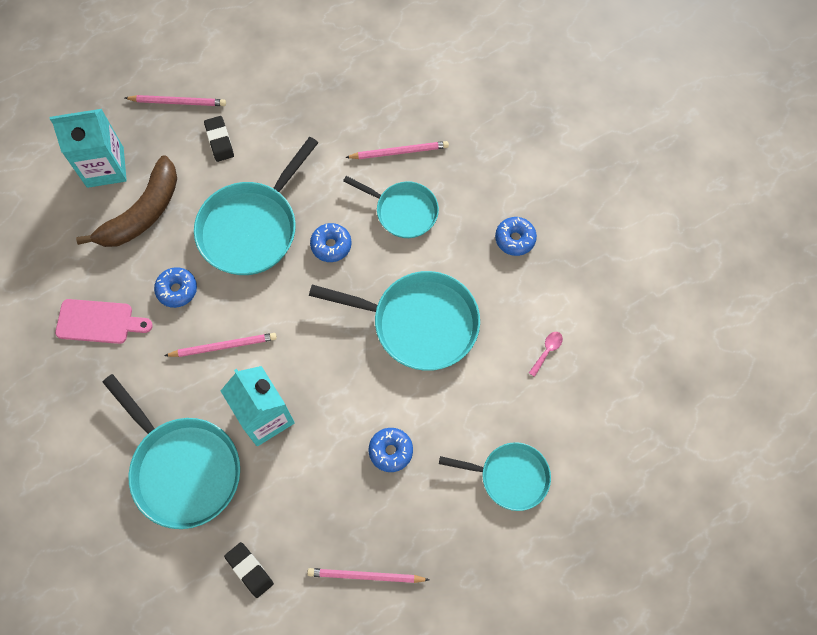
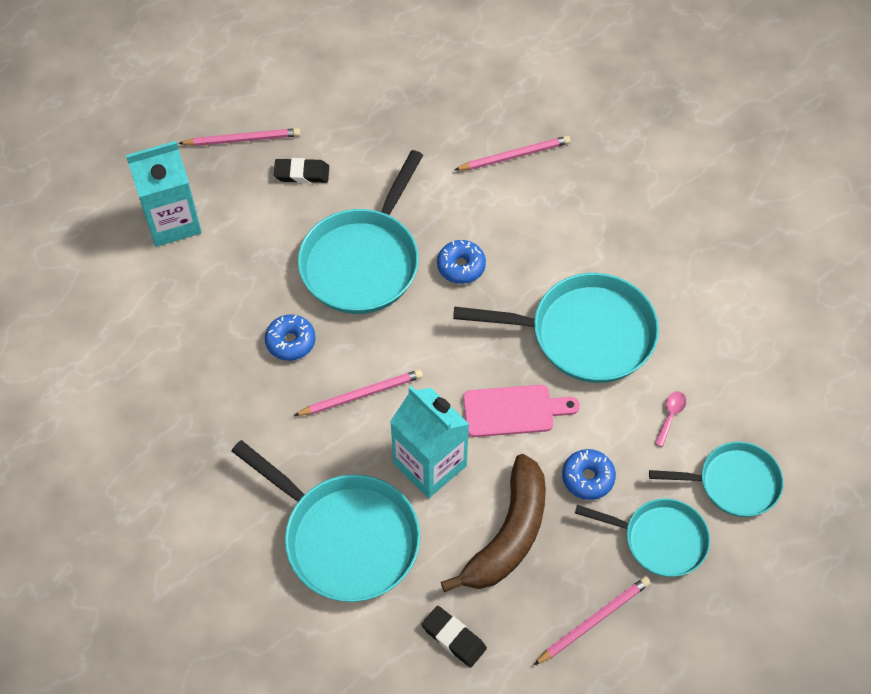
camera: 10 degrees left, 10 degrees down
(99, 322) = (205, 391): pink cutting board -> pink cutting board (513, 411)
(143, 213) = (229, 264): brown banana -> brown banana (509, 535)
(219, 140) = (302, 173): black eraser -> black eraser turned 60 degrees counterclockwise
(365, 576) = (593, 621): pink pencil -> pink pencil turned 150 degrees clockwise
(403, 211) = (535, 218): turquoise pan -> turquoise pan (660, 540)
(515, 239) = (671, 228): blue donut -> none
(547, 351) = (739, 341): pink spoon -> pink spoon (670, 416)

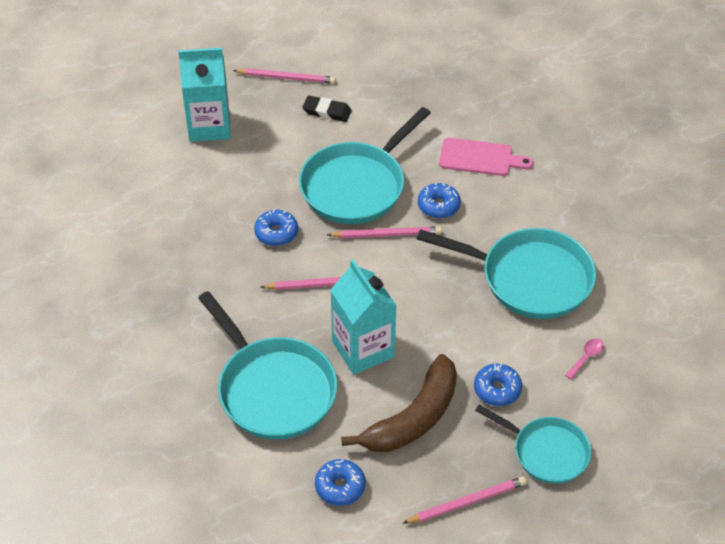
camera: 15 degrees right, 10 degrees down
(453, 638) = (340, 487): black eraser -> blue donut
(513, 411) = (448, 324): pink cutting board -> pink cutting board (480, 158)
(514, 156) = (511, 132): pink pencil -> pink pencil (386, 234)
(733, 483) = (627, 422): turquoise pan -> none

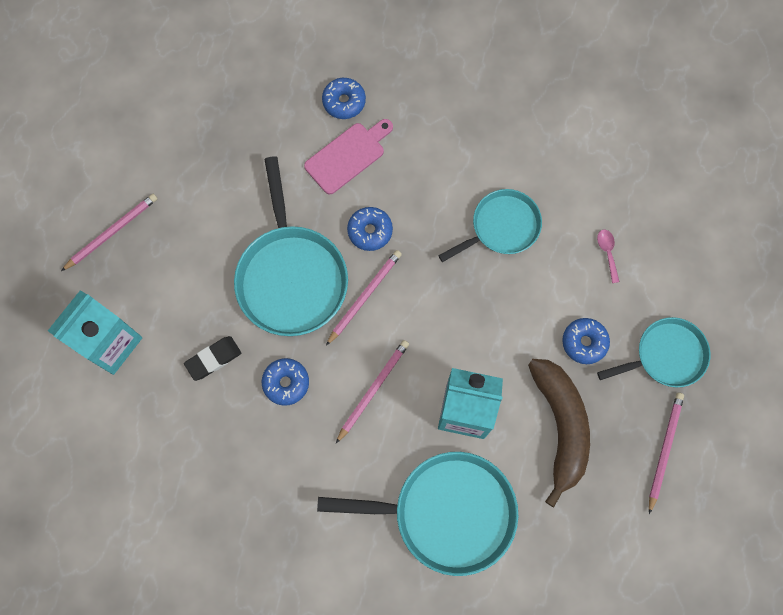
camera: 50 degrees left, 25 degrees up
(327, 111) = (184, 231): black eraser -> black eraser (213, 359)
(340, 487) = (579, 533): blue donut -> blue donut (344, 102)
(530, 278) = (501, 227): turquoise pan -> turquoise pan, size x0.62

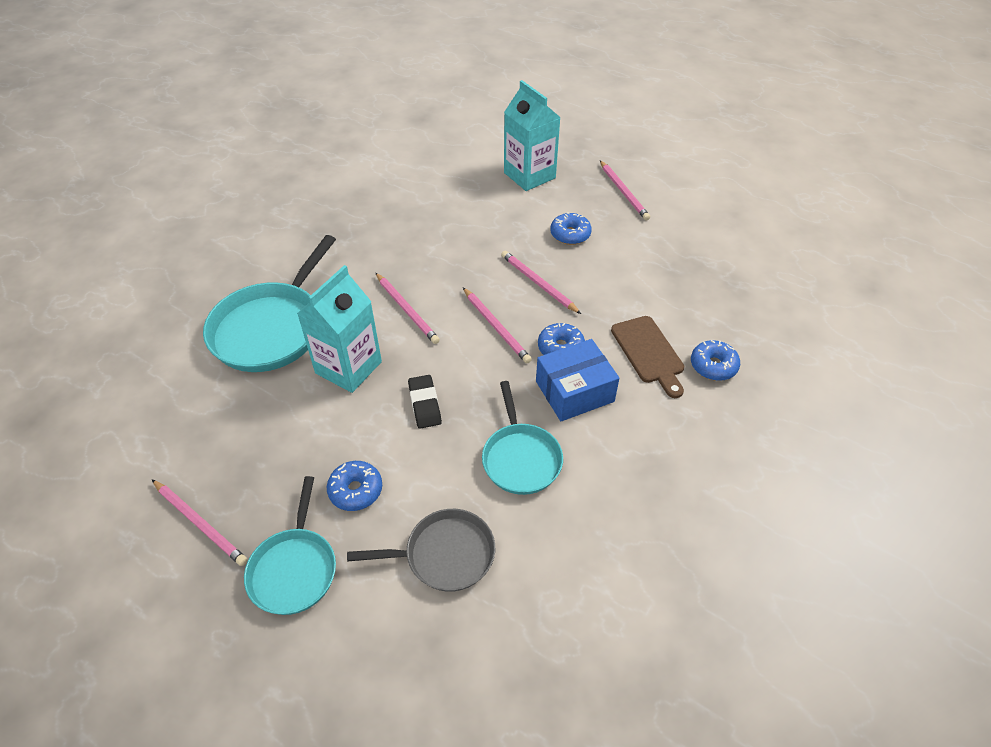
camera: 110 degrees right, 25 degrees down
(213, 359) = (488, 223): black eraser -> black eraser (424, 404)
(286, 383) = (444, 259): blue donut -> blue donut (570, 234)
(291, 277) = (538, 283): turquoise pan -> pink pencil
(348, 156) = (649, 353): pink cutting board -> brown cutting board
(416, 205) = (574, 391): none -> blue box
(561, 426) = (286, 438): brown banana -> none
(607, 253) = (444, 555): pink spoon -> grey pan

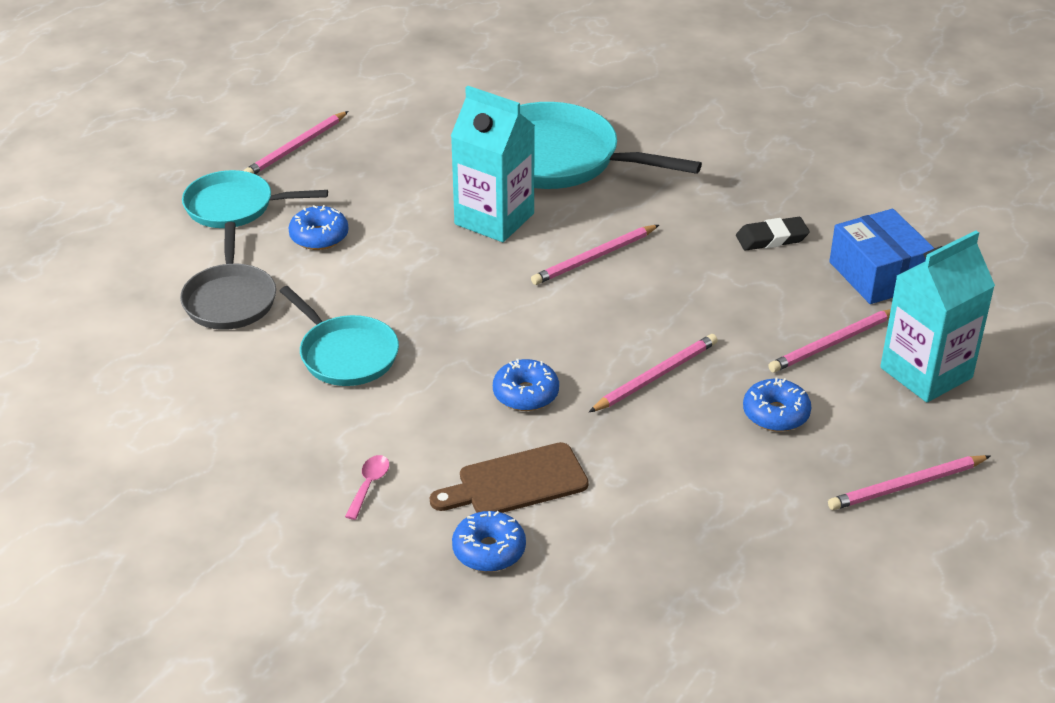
camera: 90 degrees right, 10 degrees down
(424, 404) = (434, 278): black eraser -> black eraser (771, 238)
(496, 327) = (565, 335): pink pencil -> pink pencil (833, 343)
(520, 458) = (345, 354): turquoise pan -> turquoise pan turned 120 degrees counterclockwise
(574, 391) = (447, 404): blue box -> blue box (878, 274)
(666, 433) = (369, 485): none -> pink spoon

